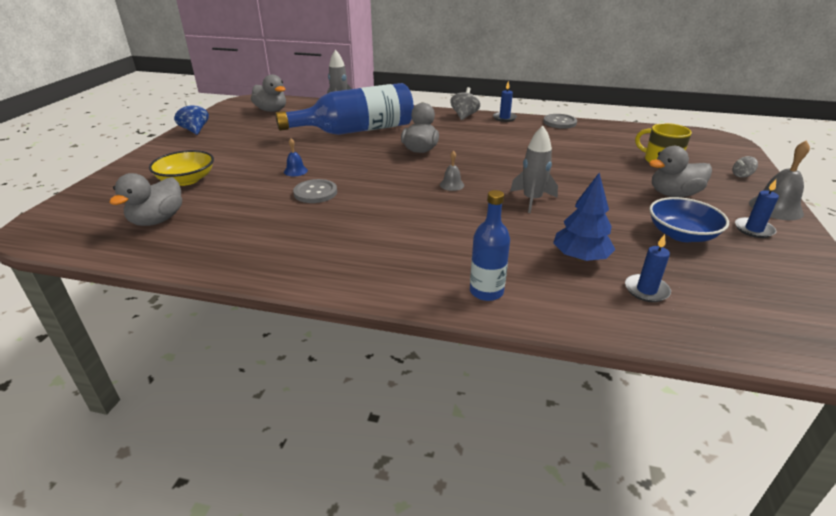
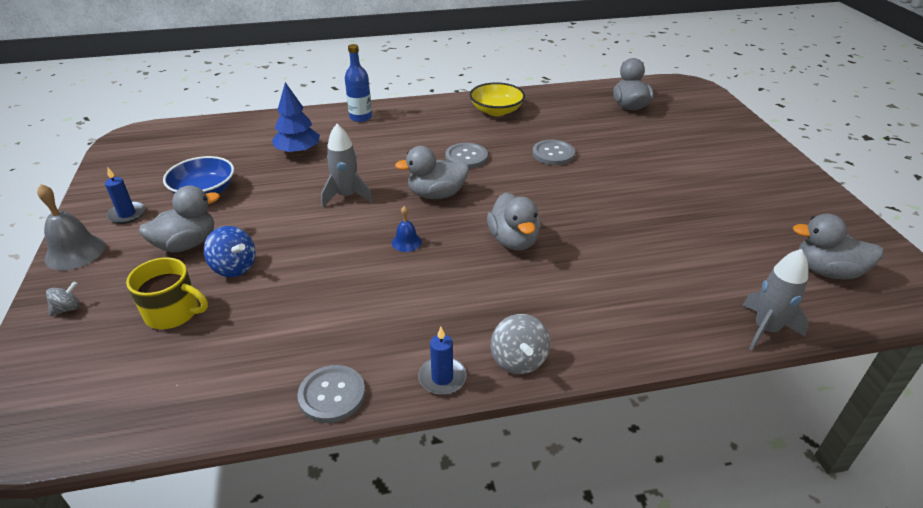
camera: 155 degrees right, 5 degrees up
(186, 180) = (680, 138): yellow bowl -> yellow bowl (496, 111)
(195, 130) = (819, 198): blue spinning top -> blue spinning top (234, 267)
(295, 171) = (606, 171): blue bell -> blue bell (406, 242)
(356, 130) = (637, 258): blue bottle -> none
(397, 208) = (466, 157): none -> grey button
(452, 185) = (436, 194): grey bell -> grey duck
(646, 290) = (252, 140): blue candle -> none

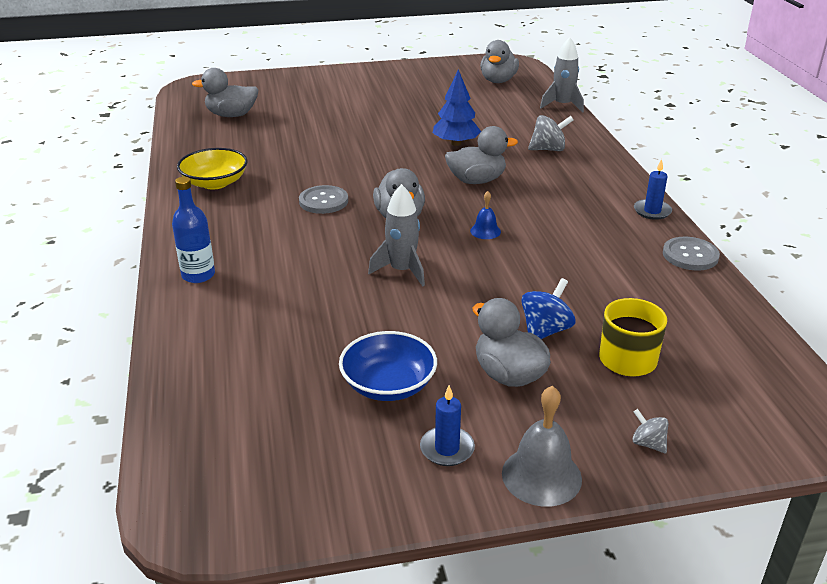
camera: 90 degrees left, 5 degrees down
(298, 151) = (287, 318): blue tree -> blue tree (456, 143)
(518, 360) = (622, 183): grey spinning top -> grey spinning top (548, 149)
(553, 154) = (324, 157): grey button -> none

